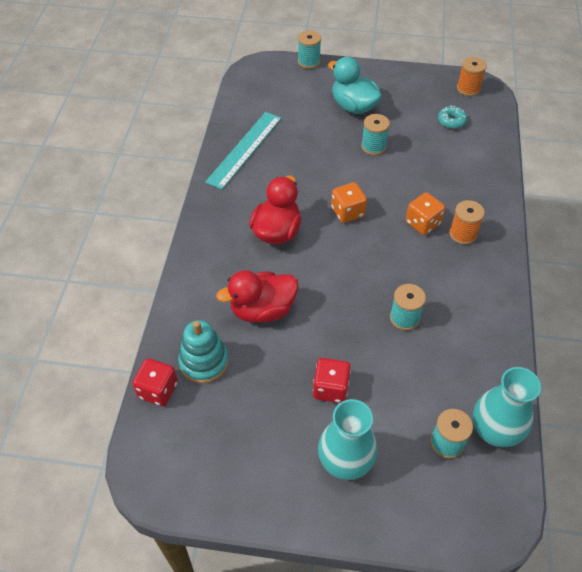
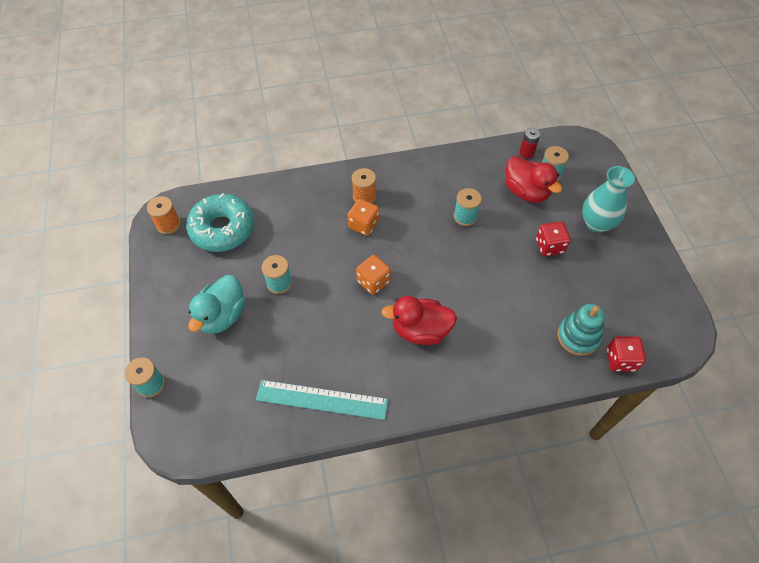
camera: 110 degrees left, 5 degrees up
(262, 310) = (508, 312): red duck -> red duck (526, 192)
(451, 121) = (222, 229): turquoise donut -> turquoise donut, size x2.29
(494, 431) = (526, 153): turquoise vase -> red battery

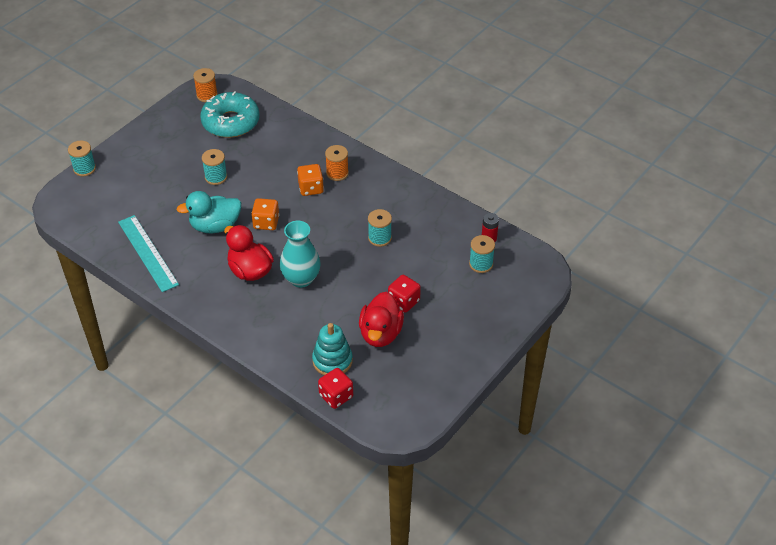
camera: 50 degrees right, 10 degrees down
(222, 316) = (163, 167): turquoise duck -> turquoise duck (215, 226)
(526, 192) = (445, 260): red duck -> red duck (380, 333)
(596, 223) = (459, 319): turquoise vase -> turquoise vase (301, 279)

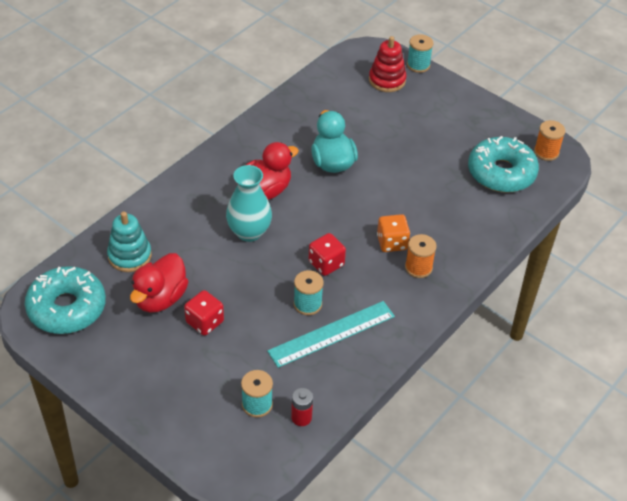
camera: 90 degrees right, 0 degrees up
(104, 190) = (387, 80): none -> red stacking toy
(148, 253) = (296, 115): turquoise ruler -> turquoise ruler (331, 334)
(216, 177) = (408, 162): turquoise spool -> none
(266, 222) = (336, 203): orange dice -> none
(336, 396) = (82, 257): red dice -> red dice (326, 263)
(380, 333) = (160, 298): red duck -> red duck turned 75 degrees counterclockwise
(396, 399) = (67, 308): none -> turquoise donut

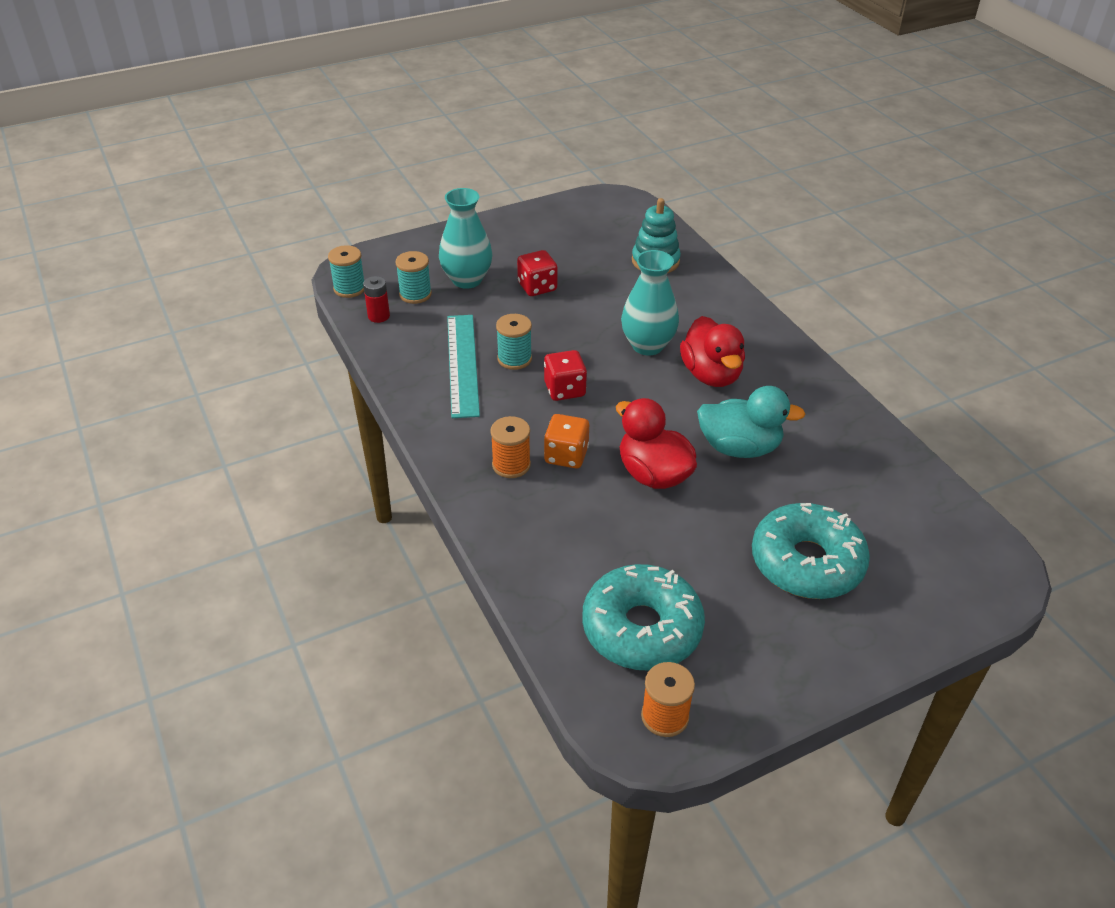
camera: 115 degrees right, 5 degrees down
(67, 308) = (607, 216): turquoise donut -> turquoise donut (806, 562)
(160, 298) = (586, 268): red duck -> red duck (653, 474)
(217, 375) = (467, 280): none -> turquoise vase
(387, 80) = (915, 569): red stacking toy -> none
(418, 65) = (951, 627): turquoise spool -> turquoise spool (349, 288)

